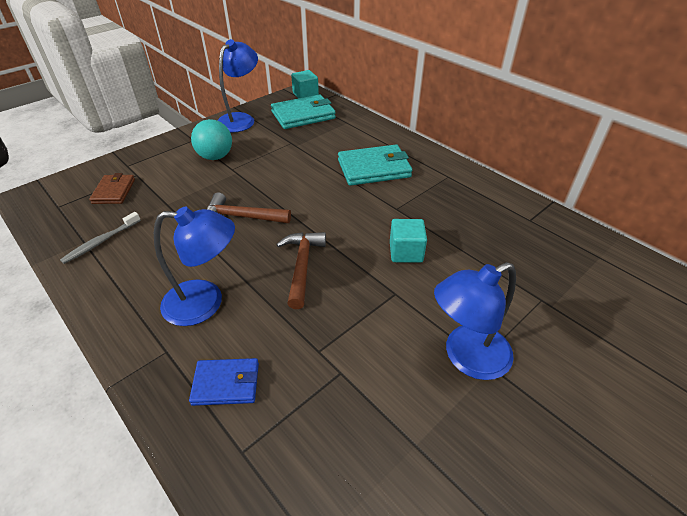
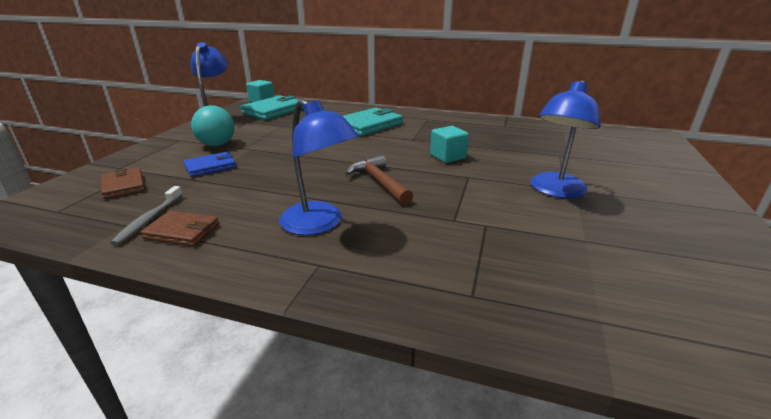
camera: 30 degrees left, 15 degrees down
(111, 266) = (182, 231): none -> brown wallet
(205, 302) = (319, 224): blue lamp -> blue lamp turned 75 degrees clockwise
(226, 383) = (404, 262): blue wallet -> blue wallet (210, 167)
(242, 217) = (289, 170): brown hammer -> none

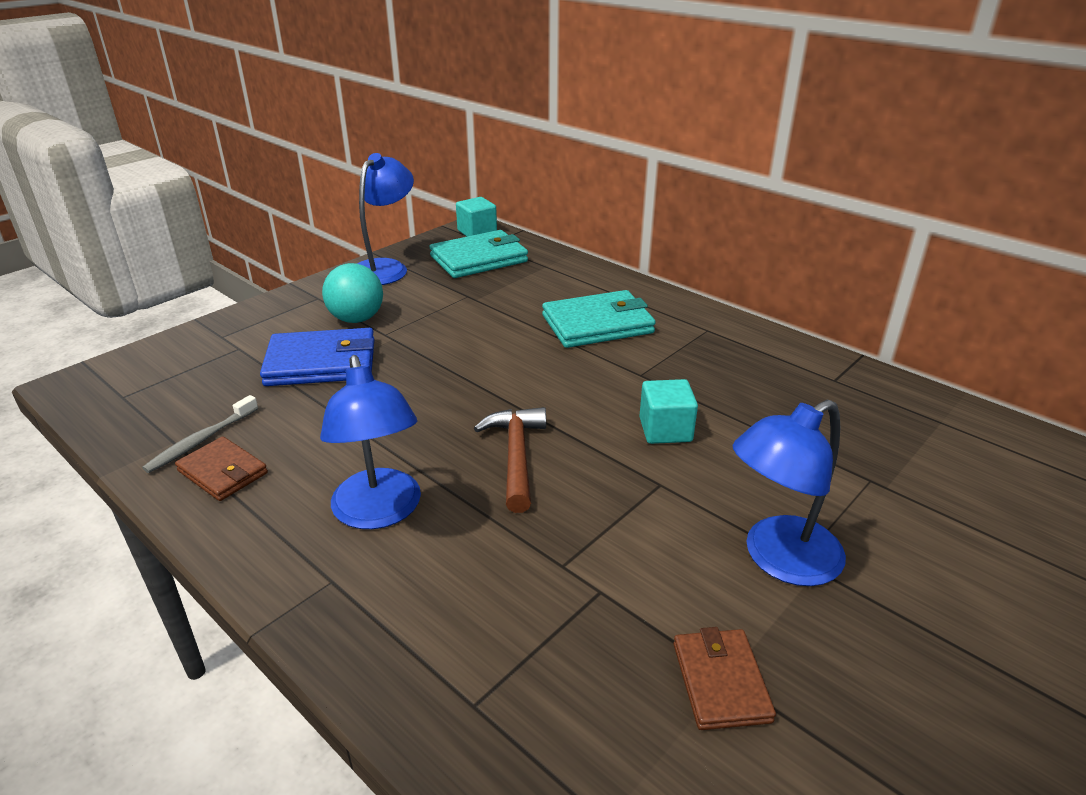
camera: 25 degrees right, 5 degrees up
(124, 186) = (208, 372): brown wallet -> brown wallet (720, 682)
(210, 167) = (321, 363): blue wallet -> blue wallet, size x1.66

